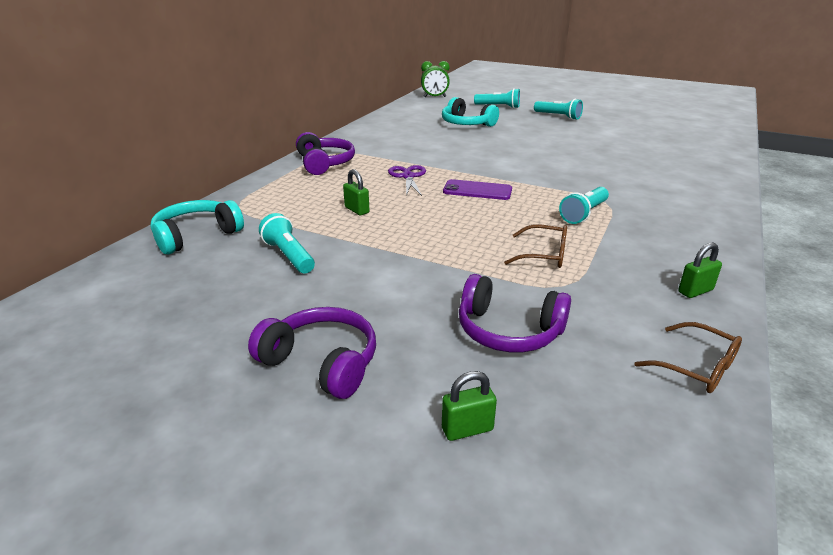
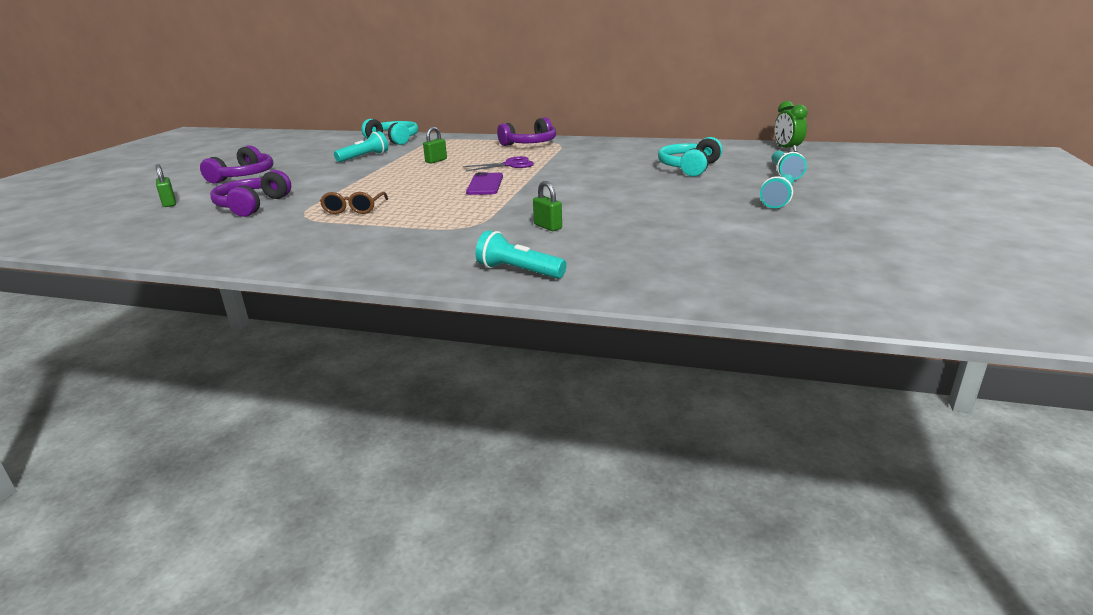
camera: 80 degrees right, 5 degrees down
(584, 214) = (437, 219): turquoise flashlight -> turquoise flashlight (518, 271)
(695, 291) = (277, 254): green padlock -> green padlock (548, 227)
(697, 367) = (178, 250): brown glasses -> none

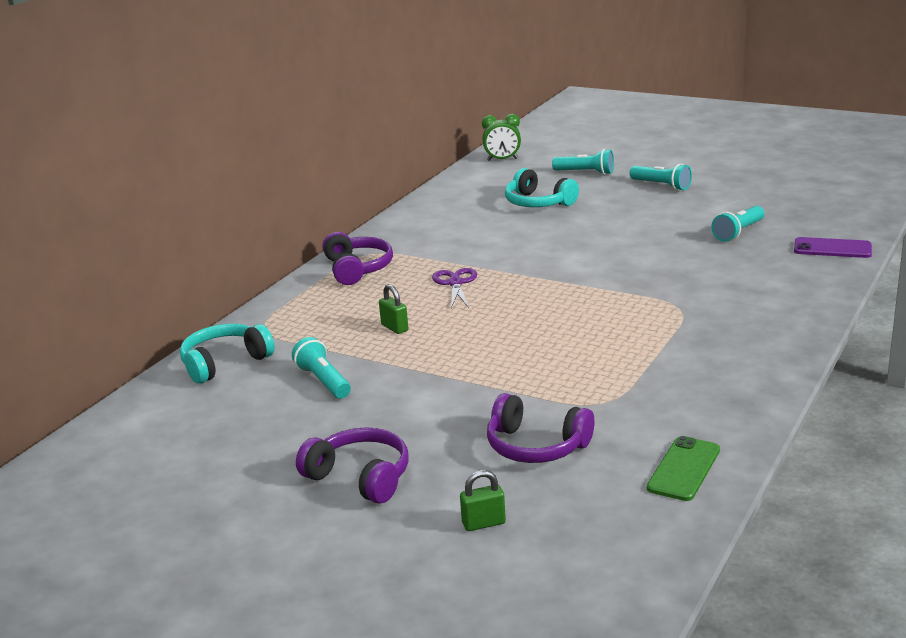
camera: 75 degrees left, 0 degrees up
(189, 244) = (683, 469): none -> green phone
(354, 209) = (591, 372): brown glasses -> none
(485, 184) = (534, 298): purple phone -> purple phone (832, 248)
(518, 271) = (804, 289): turquoise flashlight -> turquoise flashlight (738, 232)
(548, 227) = (695, 273): green padlock -> none

